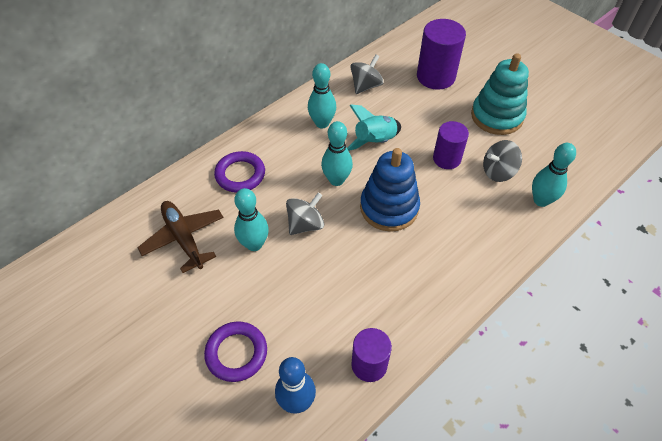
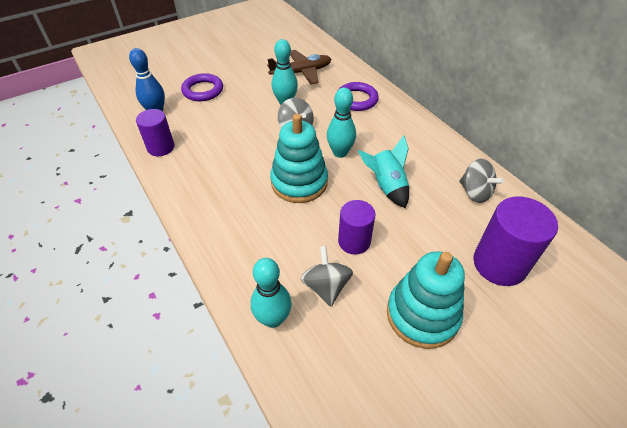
camera: 100 degrees right, 5 degrees down
(322, 123) = (415, 152): turquoise bowling pin -> none
(389, 208) = (299, 182): blue stacking toy -> turquoise stacking toy

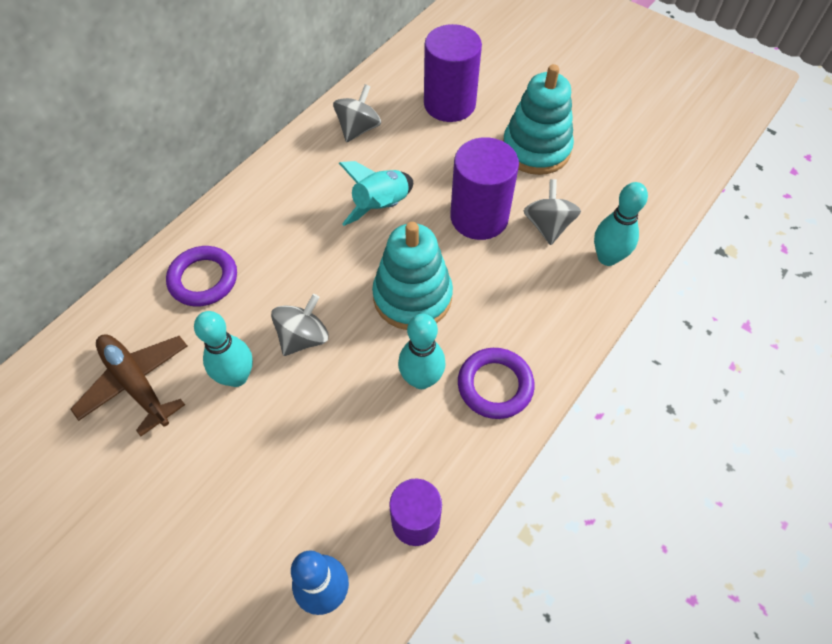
camera: 110 degrees left, 10 degrees up
(203, 90) = (233, 537): purple ring -> purple ring (495, 385)
(326, 286) = (548, 226): grey spinning top -> grey spinning top turned 120 degrees clockwise
(340, 153) = (337, 268): turquoise bowling pin -> turquoise bowling pin (421, 379)
(354, 241) = (479, 217): purple cylinder -> purple cylinder, size x1.55

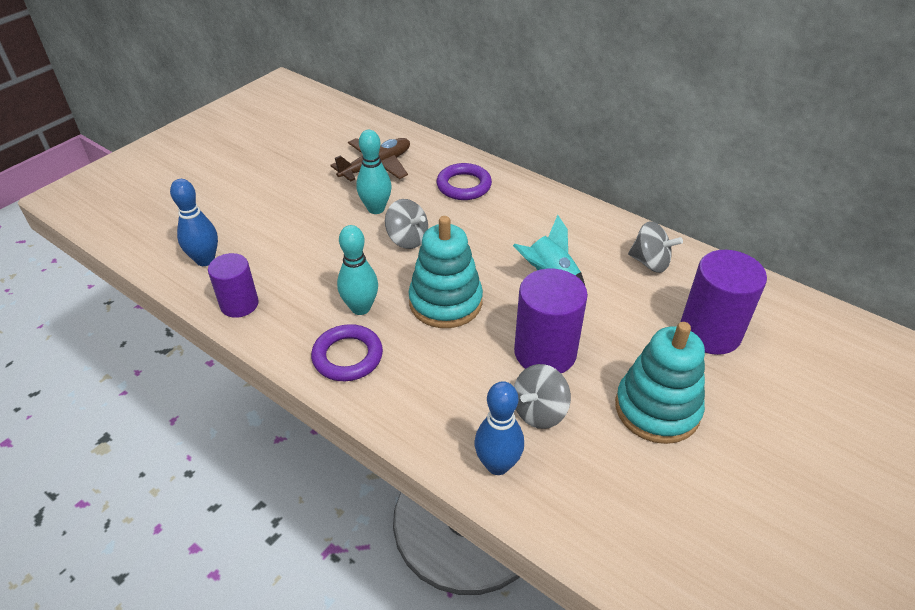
camera: 90 degrees right, 15 degrees down
(548, 226) = (539, 411): grey spinning top -> grey spinning top turned 135 degrees clockwise
(607, 257) = (497, 465): turquoise bowling pin -> blue bowling pin

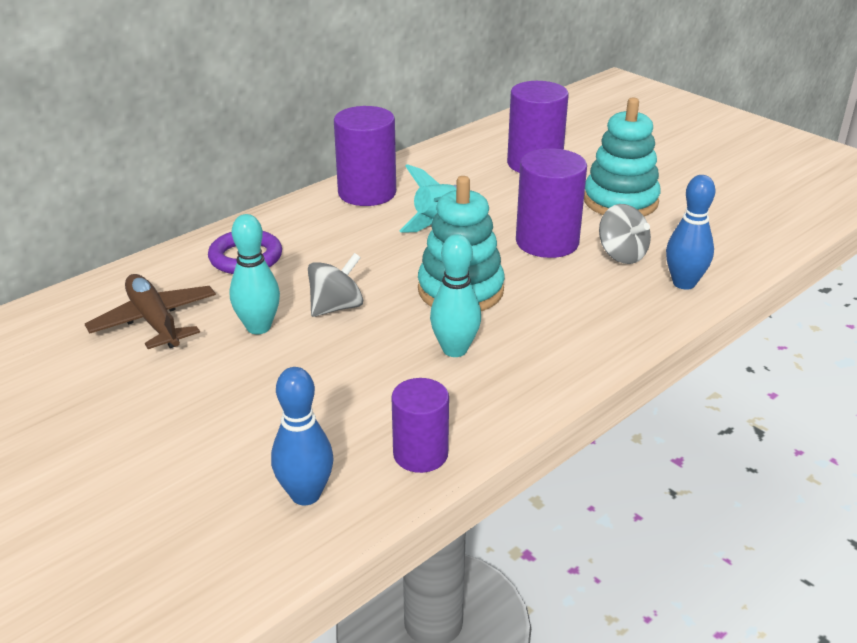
camera: 80 degrees left, 10 degrees down
(347, 356) = (535, 363): purple ring -> none
(589, 227) = (367, 193): none -> purple cylinder
(650, 262) = (434, 172): grey spinning top -> none

